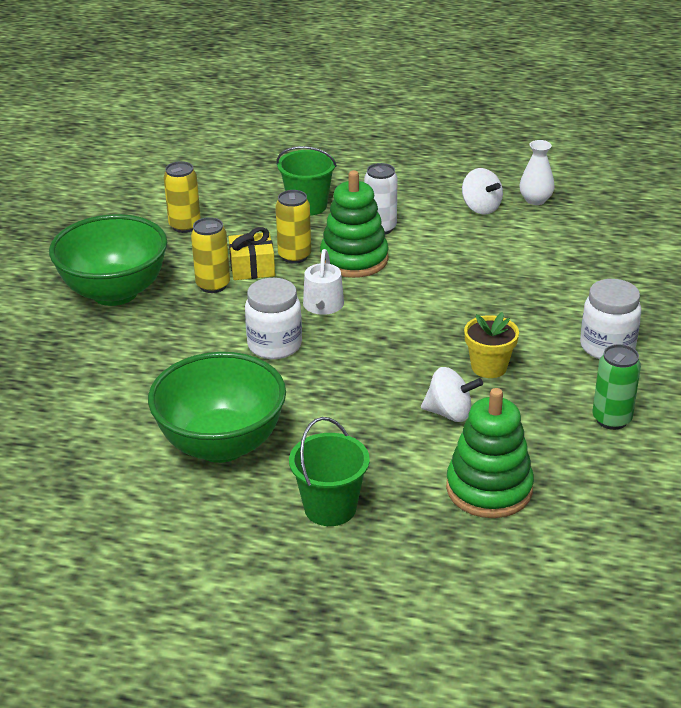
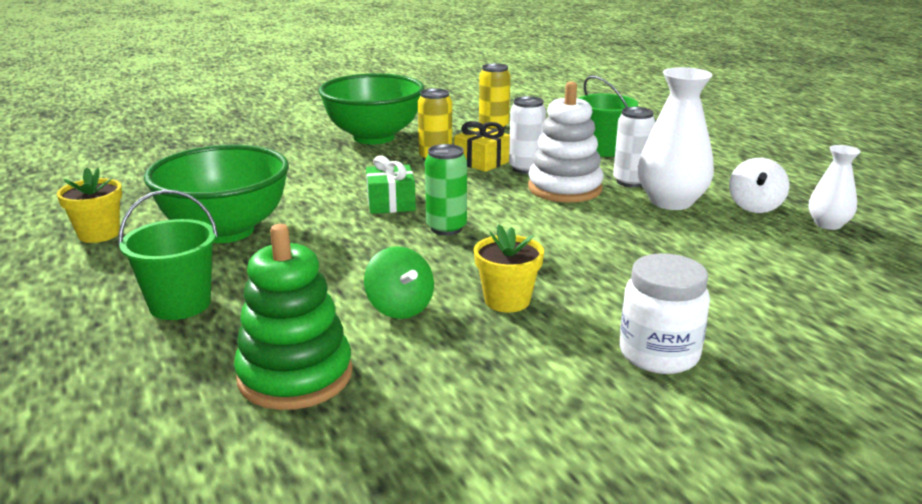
camera: 50 degrees right, 10 degrees down
(135, 515) = (99, 234): none -> yellow flower pot
(274, 345) = (391, 203): white jar -> green gift
(294, 256) = (526, 168): yellow can -> white can
(322, 306) = (476, 200): white watering can -> none
(354, 259) = (564, 188): green stacking toy -> white stacking toy
(433, 232) = (671, 202): none -> white vase
(449, 413) = (399, 308): white spinning top -> green spinning top
(611, 419) = (525, 409): green can -> green can (446, 228)

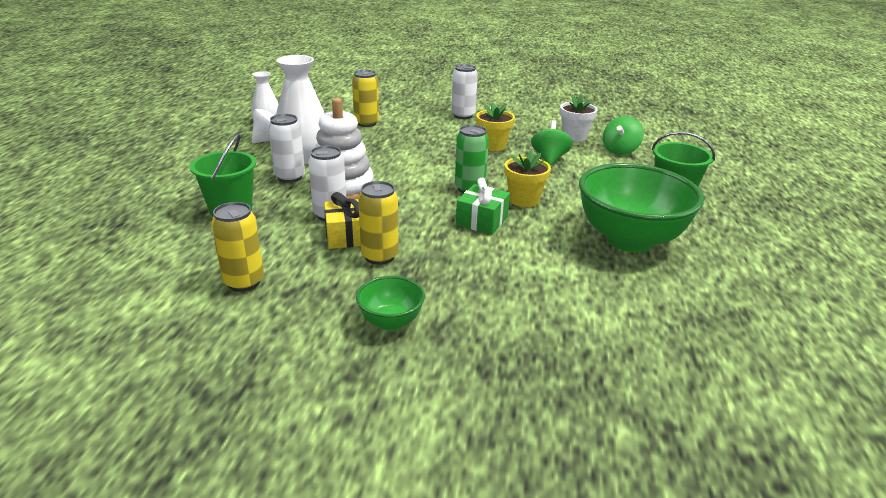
camera: 145 degrees left, 5 degrees up
(99, 234) = (741, 274): yellow flower pot -> yellow flower pot (523, 200)
(295, 376) = (620, 151): green stacking toy -> green spinning top
(374, 137) = (391, 322): green bowl -> green bowl, size x0.47
(404, 382) = (574, 137): none -> white flower pot
(659, 354) = (463, 115): white jar -> white can
(738, 272) = (366, 123): none -> yellow can

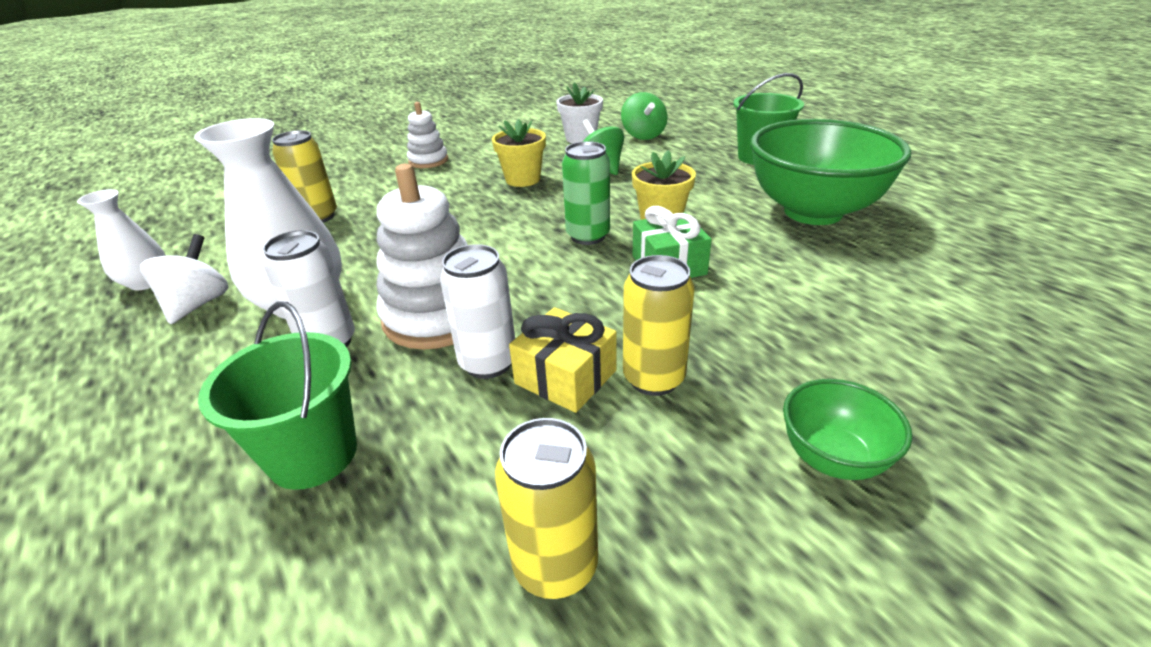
camera: 40 degrees left, 5 degrees up
(463, 115) = (428, 161): white can -> white stacking toy

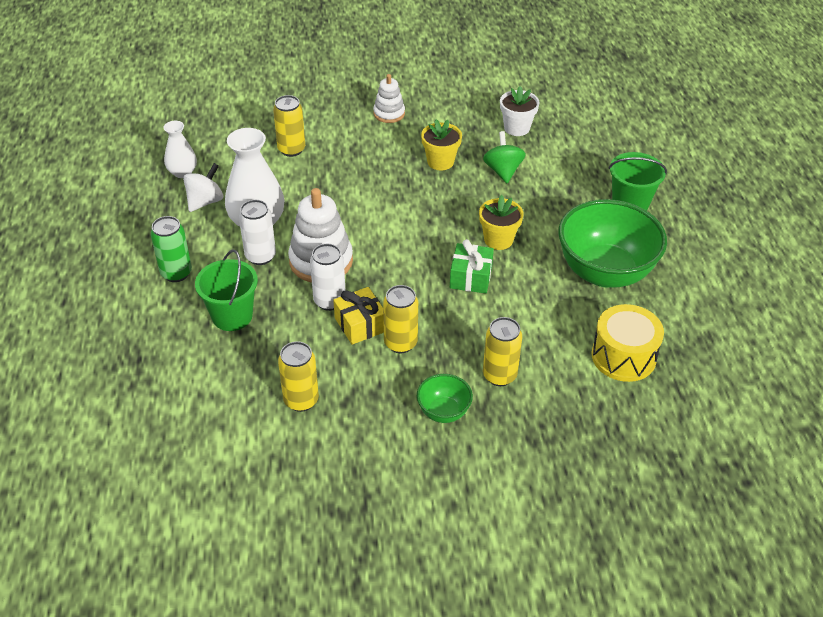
camera: 25 degrees right, 10 degrees up
(588, 236) = (442, 234): green can -> green can (176, 273)
(643, 135) = (567, 143): green spinning top -> none
(844, 363) = (499, 375): none -> yellow can
(952, 279) = (623, 356): none -> yellow drum

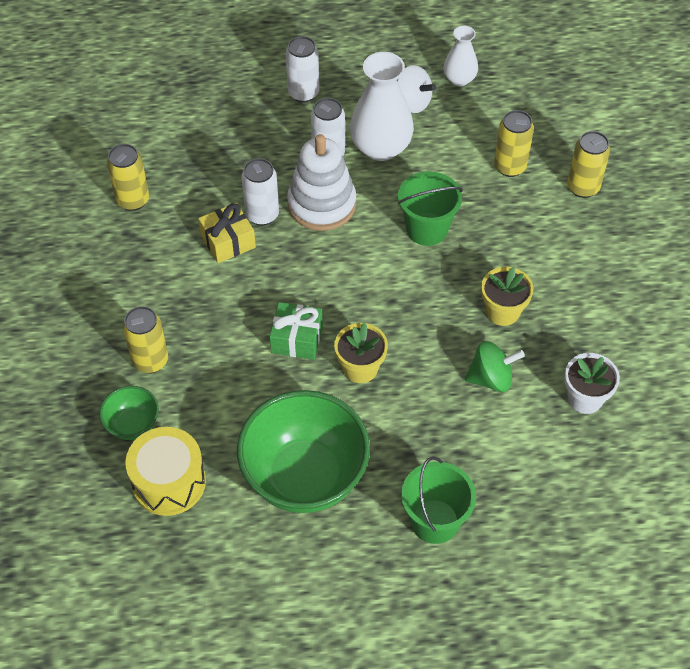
camera: 90 degrees right, 10 degrees up
(176, 273) = (303, 93): green can -> white can
(232, 316) = (243, 141): green bucket -> green bucket (427, 229)
(389, 113) = (595, 257): white stacking toy -> none
(400, 343) = (200, 275): yellow can -> yellow can (583, 187)
(443, 412) = (107, 311): green bowl -> green bowl (133, 425)

